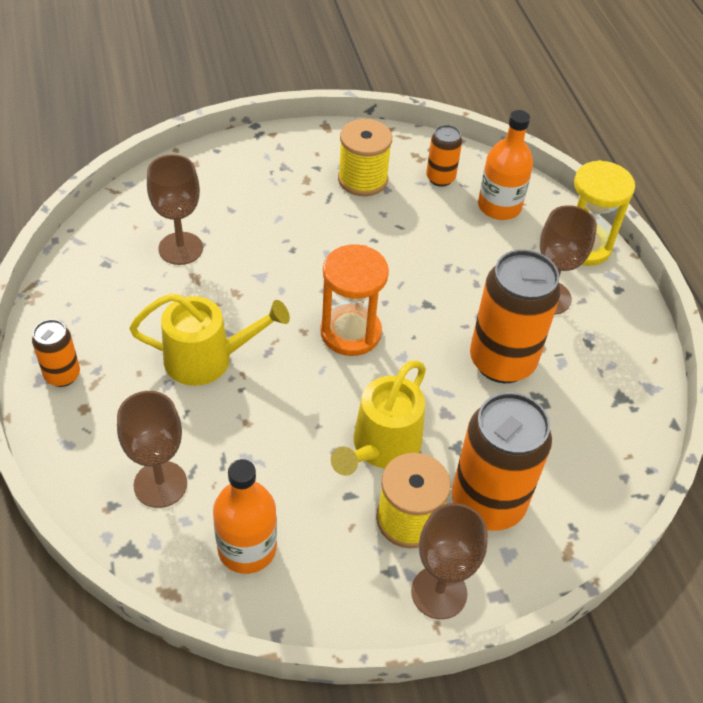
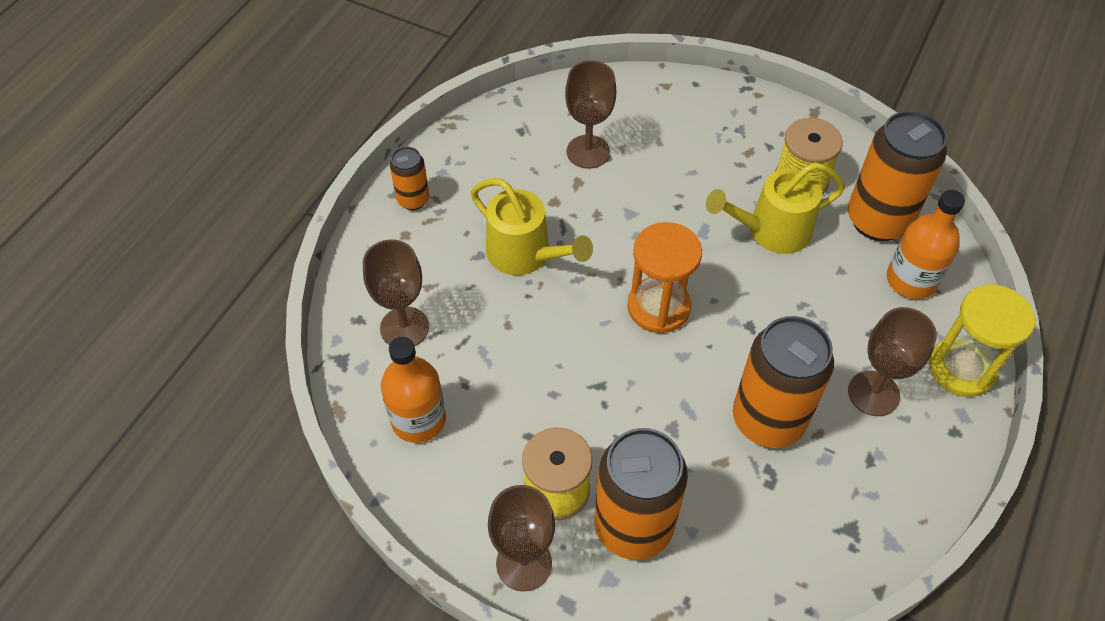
camera: 45 degrees right, 5 degrees up
(382, 447) = (592, 417): yellow watering can -> yellow watering can (772, 231)
(440, 178) = (878, 220): orange can -> orange can, size x1.97

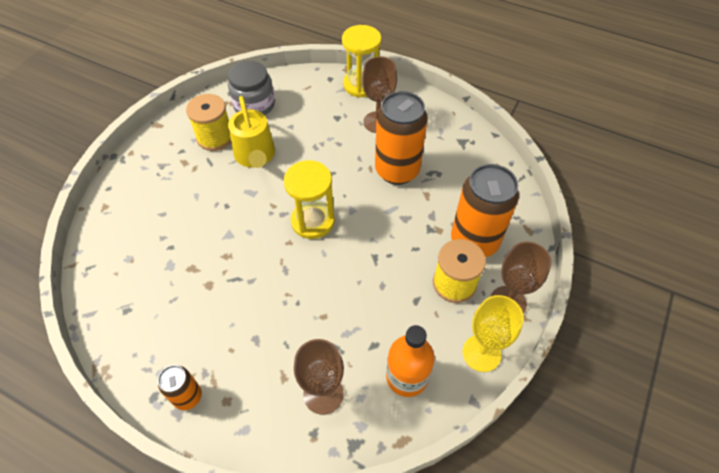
camera: 90 degrees left, 0 degrees up
(445, 516) = (481, 353): none -> yellow goblet
(525, 254) = (258, 305): yellow watering can -> none
(588, 152) = (161, 261): brown goblet -> none
(658, 307) = (313, 221): orange hourglass -> yellow hourglass
(878, 220) = (254, 105): orange can -> grey jar
(911, 280) = (300, 96): orange bottle -> none

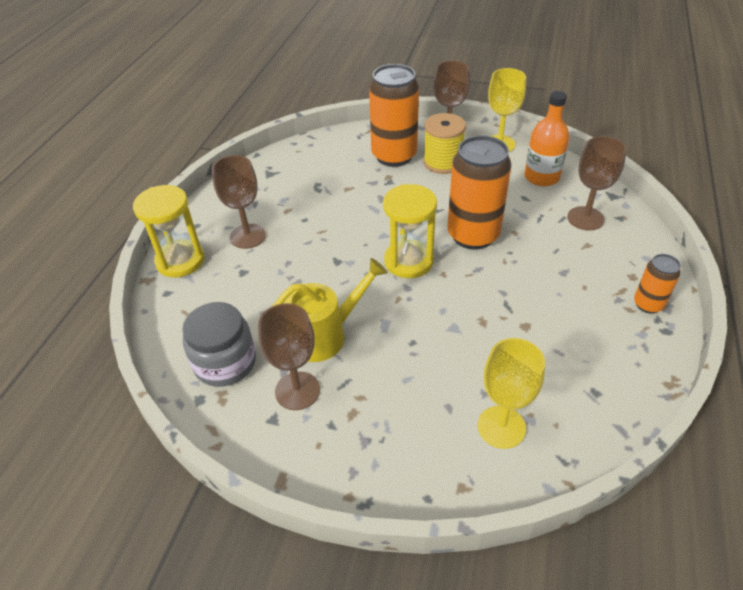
camera: 100 degrees left, 10 degrees down
(131, 239) = (501, 427): none -> yellow goblet
(215, 137) = (297, 391): yellow spool -> brown goblet
(397, 170) = (320, 211): orange can -> orange can (473, 235)

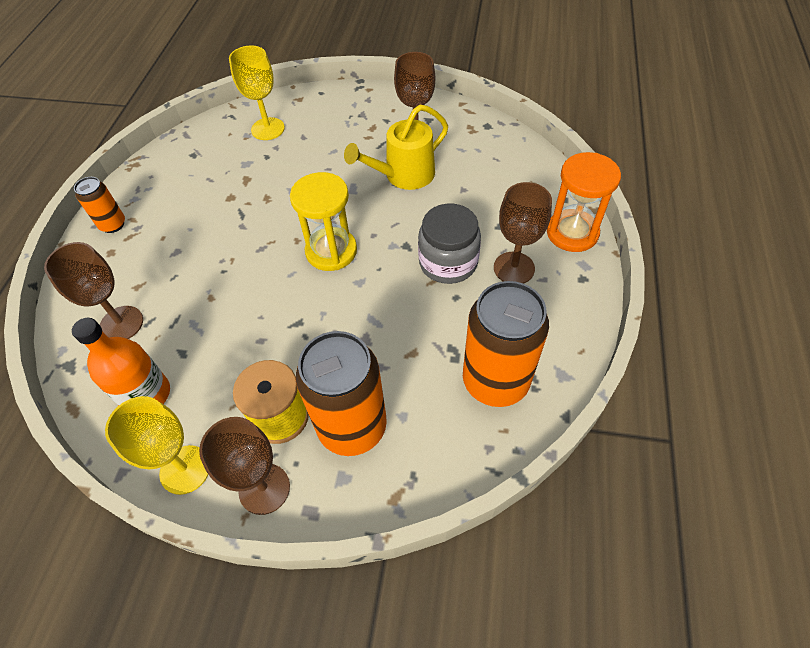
camera: 175 degrees right, 10 degrees up
(180, 260) = (572, 233): yellow hourglass -> orange hourglass
(225, 363) = (479, 149): grey jar -> grey jar (448, 262)
(473, 235) = (258, 289): orange can -> orange can (495, 381)

